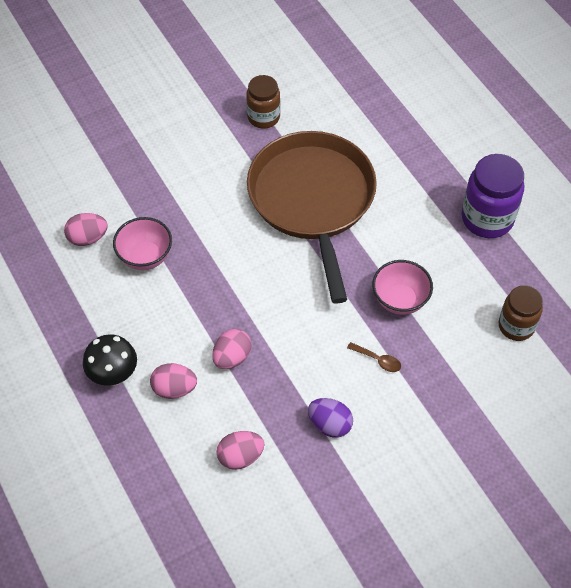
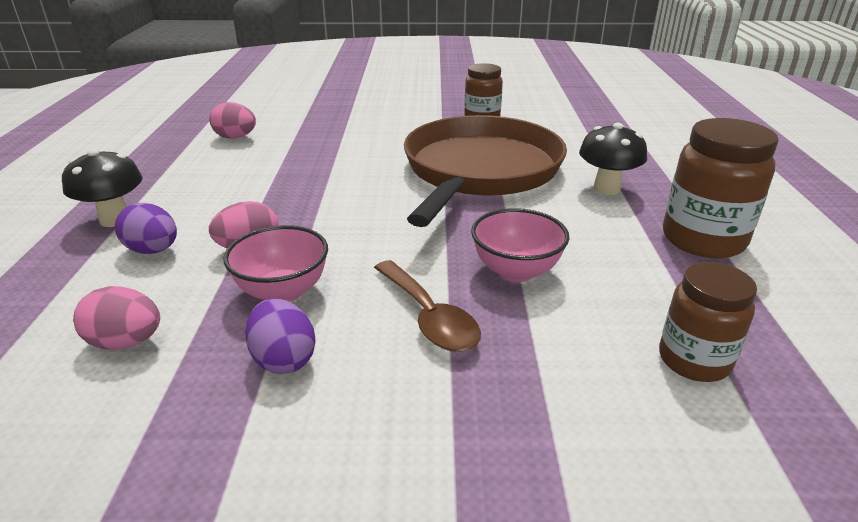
camera: 30 degrees right, 25 degrees down
(145, 257) = (267, 159): pink bowl -> pink bowl (283, 291)
(174, 389) = (153, 250): pink egg -> purple egg
(378, 360) = (428, 317): brown spoon -> brown spoon, size x1.78
(408, 185) = (606, 189): none -> black mushroom
(487, 219) = (703, 240): purple jar -> brown jar

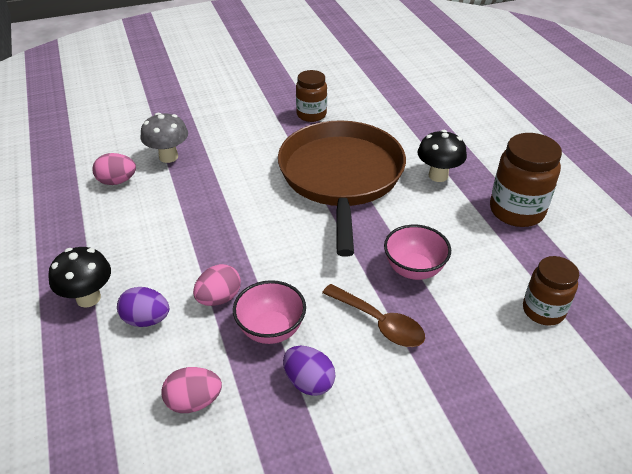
camera: 20 degrees left, 10 degrees up
(303, 128) = (168, 157): none -> grey mushroom

